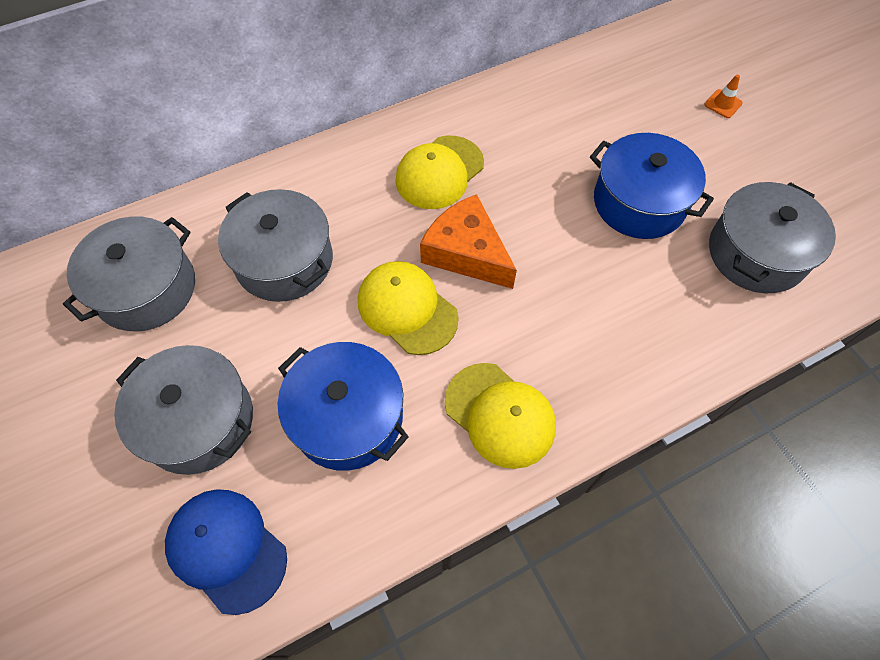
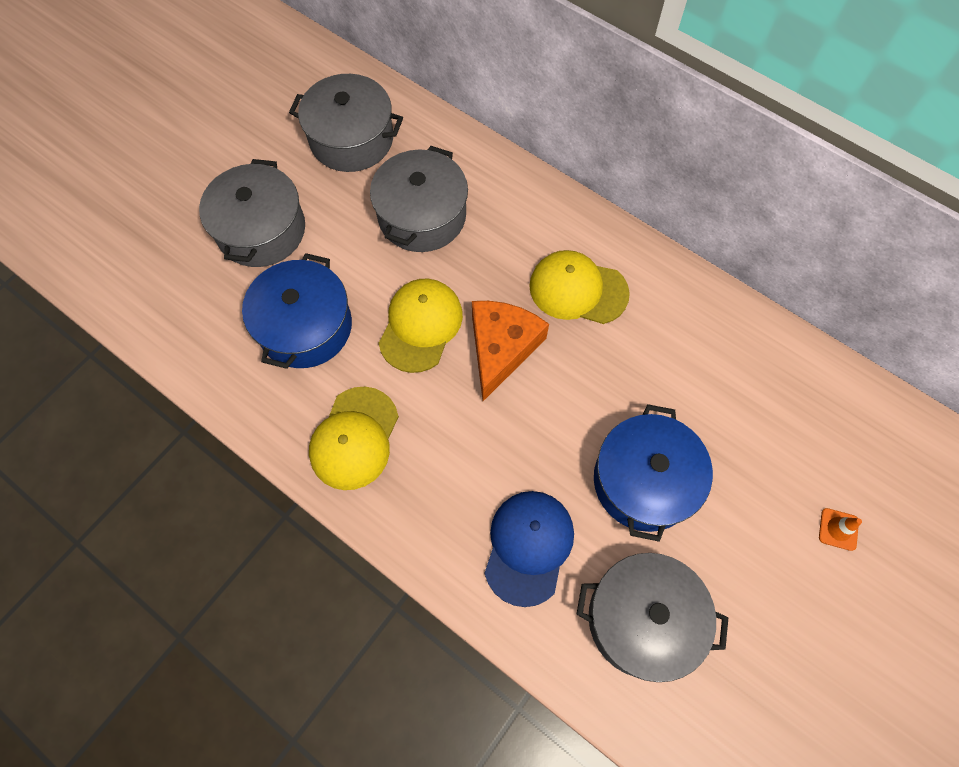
camera: 65 degrees right, 5 degrees up
(227, 549) = (176, 297): blue cap -> blue cap (528, 547)

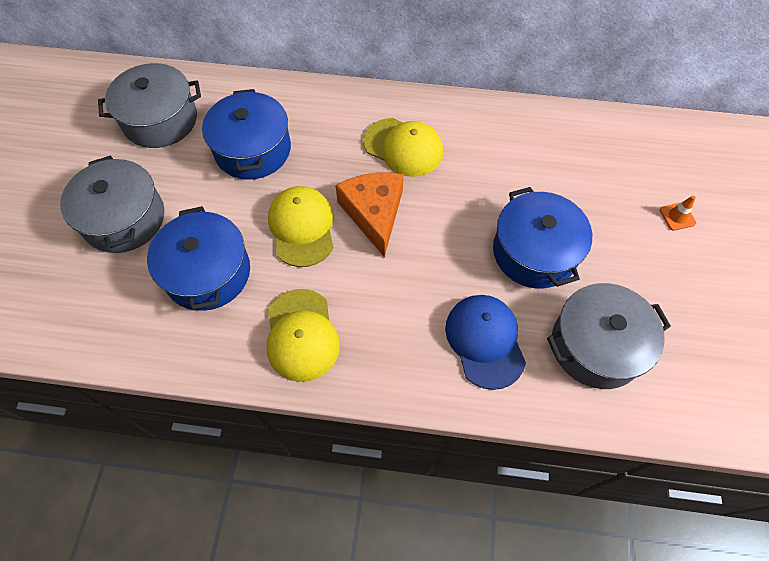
camera: 30 degrees left, 5 degrees down
(422, 216) = (253, 149): grey pot -> blue pot
(578, 289) = (403, 147): yellow cap -> yellow cap turned 135 degrees counterclockwise

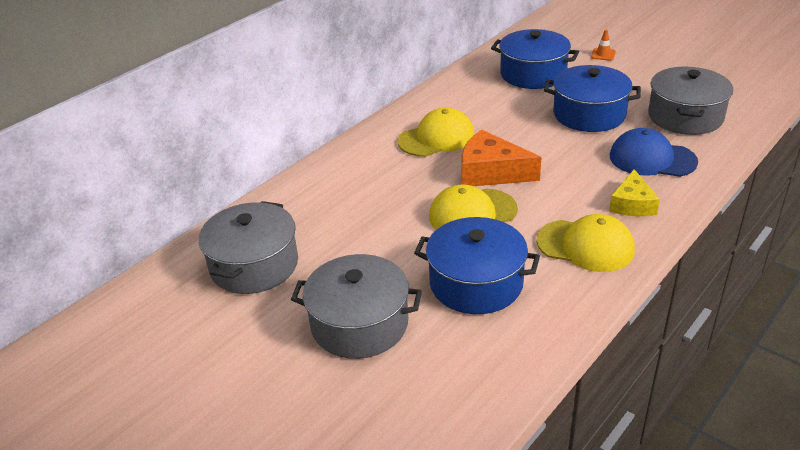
camera: 55 degrees left, 25 degrees down
(253, 149) = (356, 216): blue pot -> blue pot (533, 74)
(302, 227) = (472, 213): yellow cap -> yellow cap turned 45 degrees counterclockwise
(390, 351) = (632, 204): none -> yellow cheese

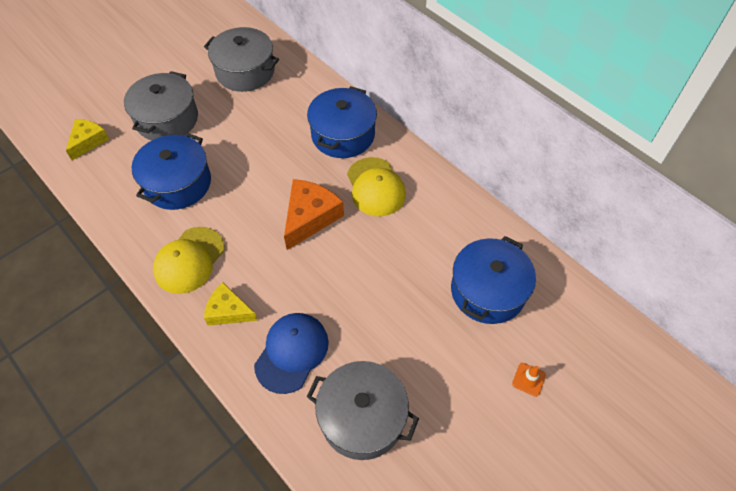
camera: 95 degrees right, 20 degrees up
(422, 406) = (88, 141): none -> yellow cheese
(472, 213) = (257, 194): yellow cap -> none
(589, 114) = (389, 321): blue pot -> blue pot (343, 135)

